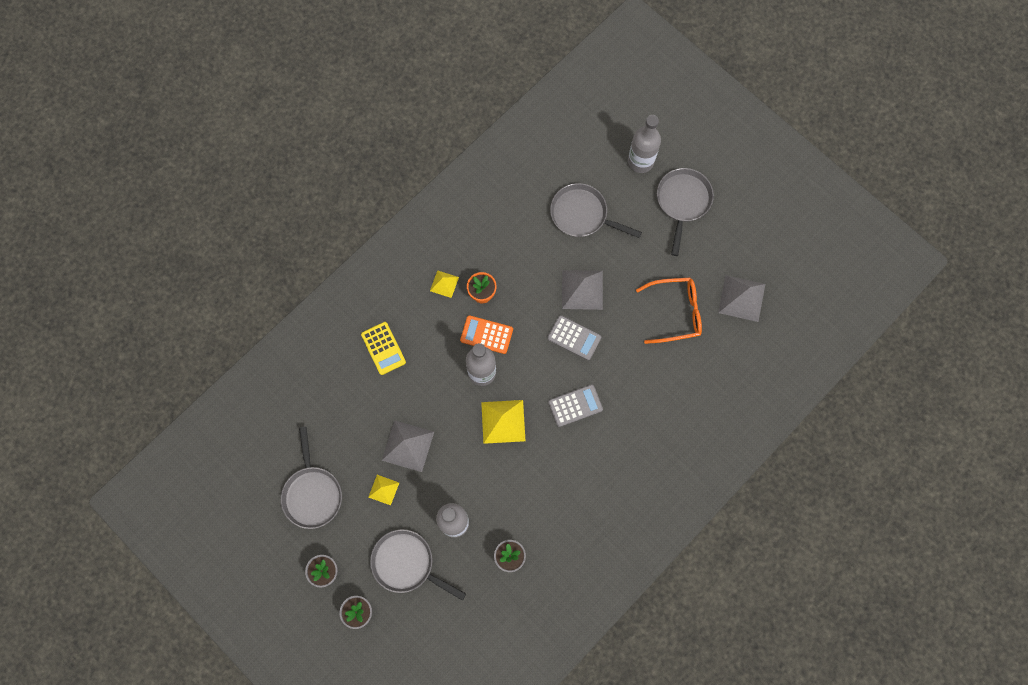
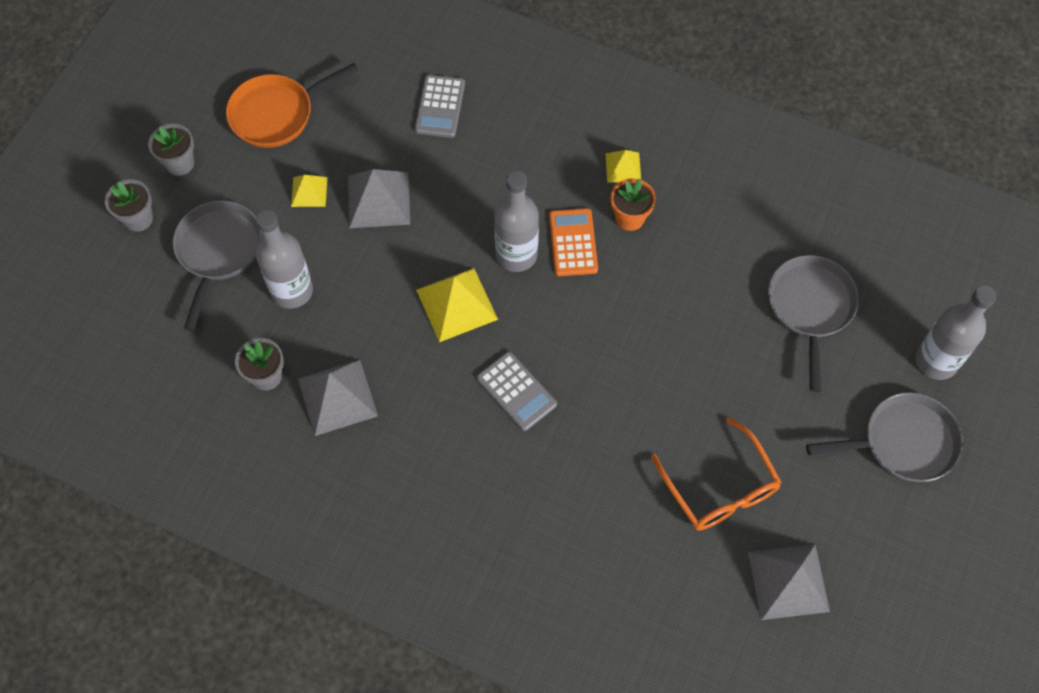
camera: 70 degrees right, 10 degrees down
(312, 493) = (277, 113): grey pan -> orange pan
(383, 348) = (501, 127): yellow calculator -> none
(574, 337) = (617, 357): grey calculator -> grey calculator (440, 107)
(582, 289) = (695, 344): grey pyramid -> grey pyramid (337, 397)

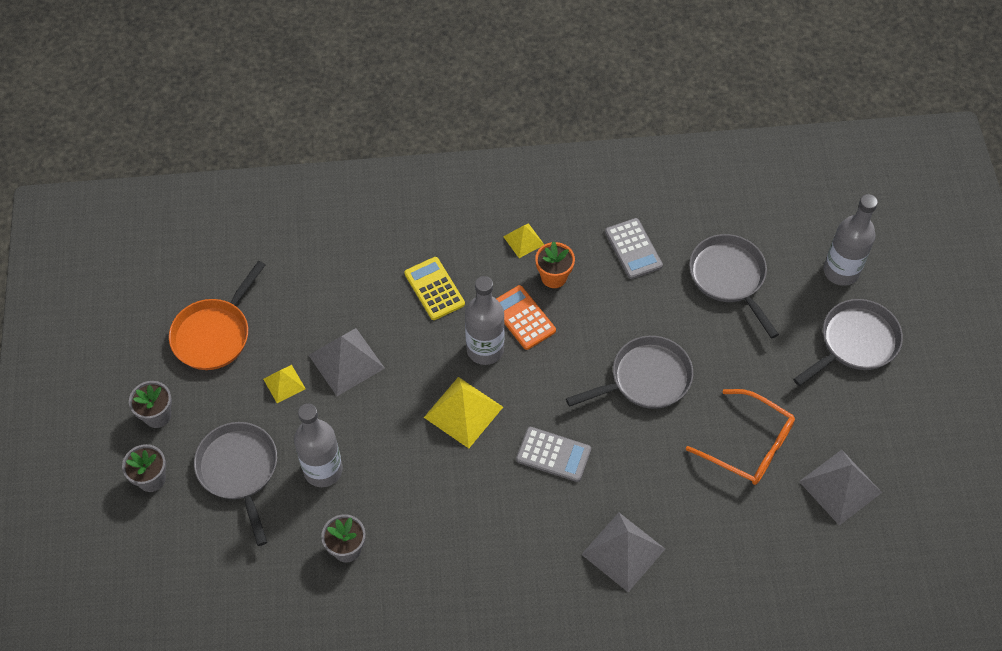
camera: 30 degrees left, 5 degrees down
(337, 397) = (416, 534): grey pyramid -> grey pyramid (623, 551)
(440, 107) = (348, 263): grey calculator -> grey calculator (633, 249)
(505, 172) = (434, 289): none -> yellow calculator
(656, 365) = (645, 379): none -> grey pan

